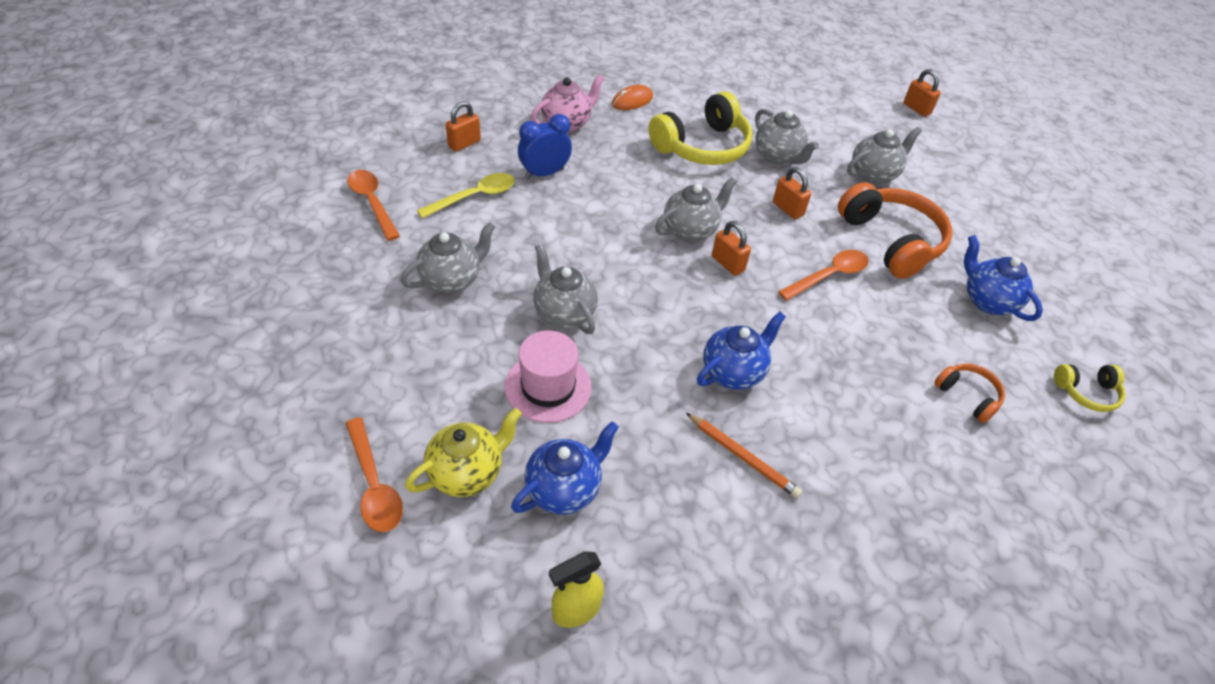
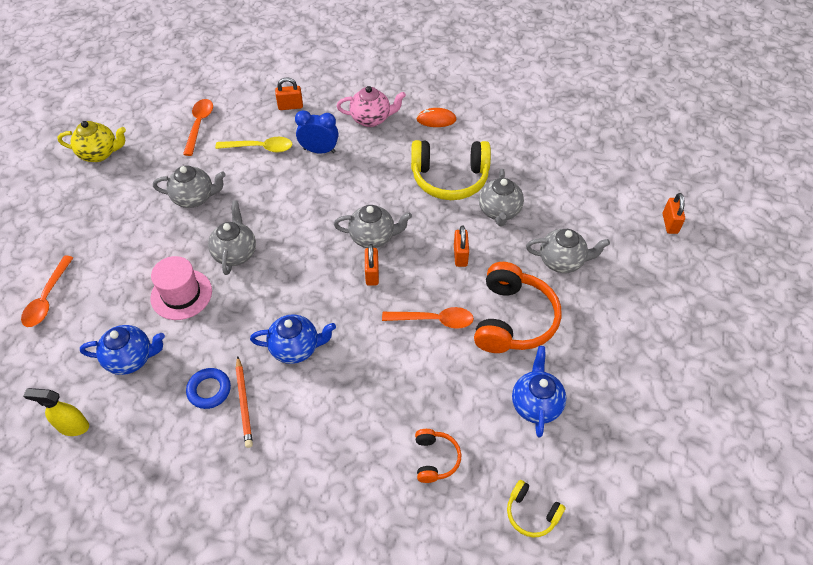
camera: 40 degrees right, 5 degrees up
(467, 472) = (94, 319): yellow teapot -> yellow teapot (100, 153)
(691, 467) = (209, 390): none -> blue ring

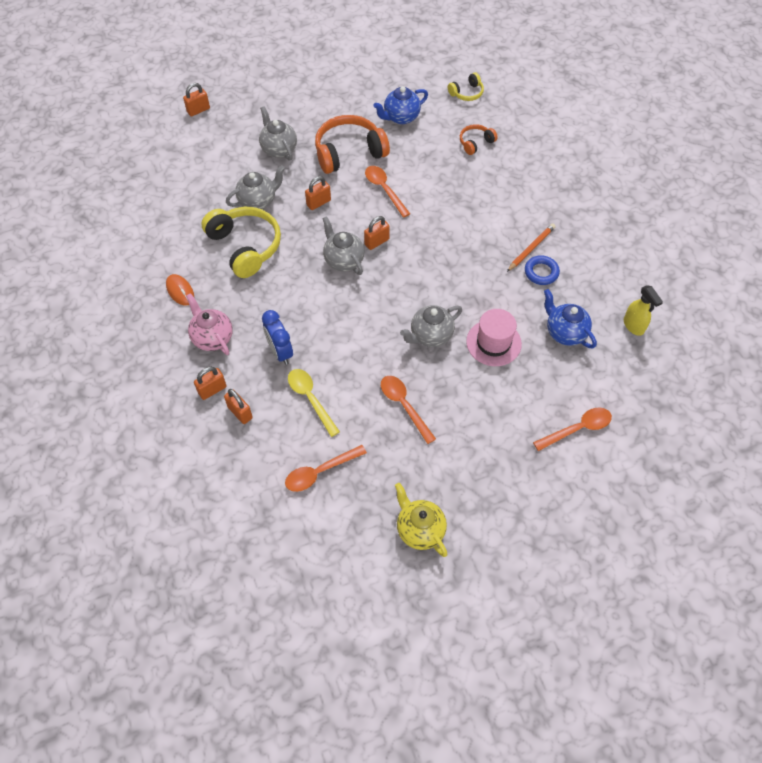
camera: 125 degrees left, 5 degrees up
(194, 198) = (404, 405): grey teapot -> orange spoon
(296, 348) = (471, 247): blue teapot -> none
(324, 100) = (212, 390): none -> orange padlock
(531, 513) = (466, 93): yellow headphones -> yellow headphones turned 60 degrees clockwise

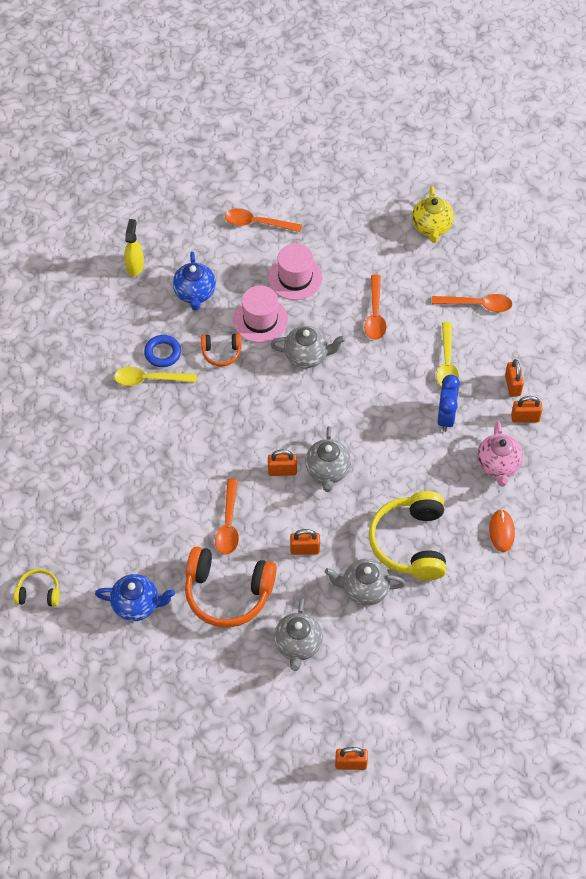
camera: 145 degrees left, 0 degrees up
(475, 143) = (90, 522): orange headphones -> orange headphones (221, 352)
(498, 397) = (295, 278): none -> pink hat
(531, 248) = (149, 379): orange pencil -> yellow spoon

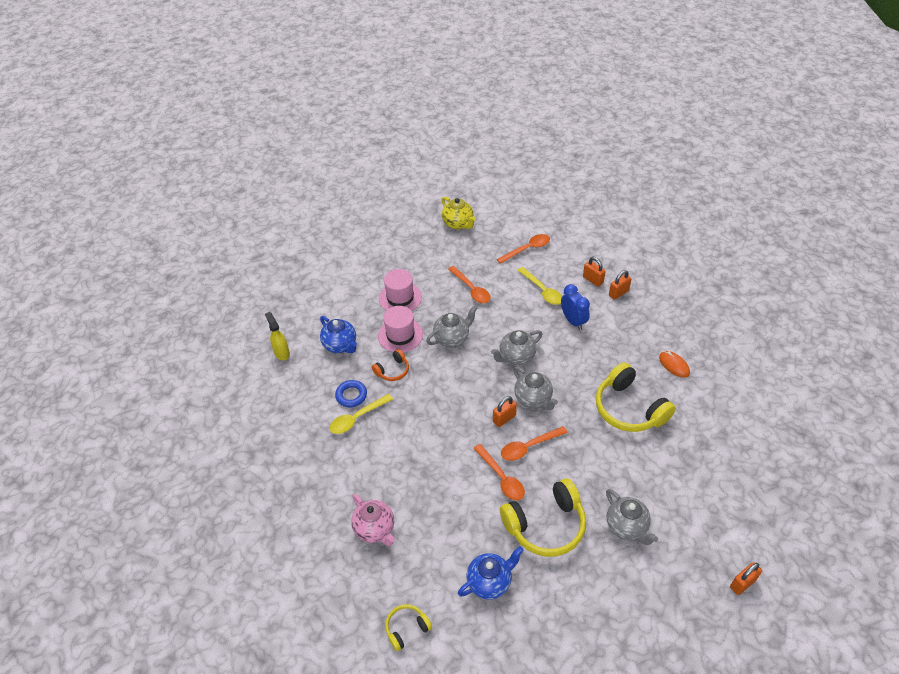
camera: 35 degrees left, 10 degrees down
(228, 592) = (545, 525): orange headphones -> yellow headphones
(257, 223) = (345, 280): orange spoon -> orange spoon (529, 447)
(305, 549) = (568, 459): orange padlock -> none
(364, 589) = (631, 458): grey teapot -> grey teapot (516, 357)
(498, 465) = (631, 329): pink teapot -> pink teapot (375, 529)

